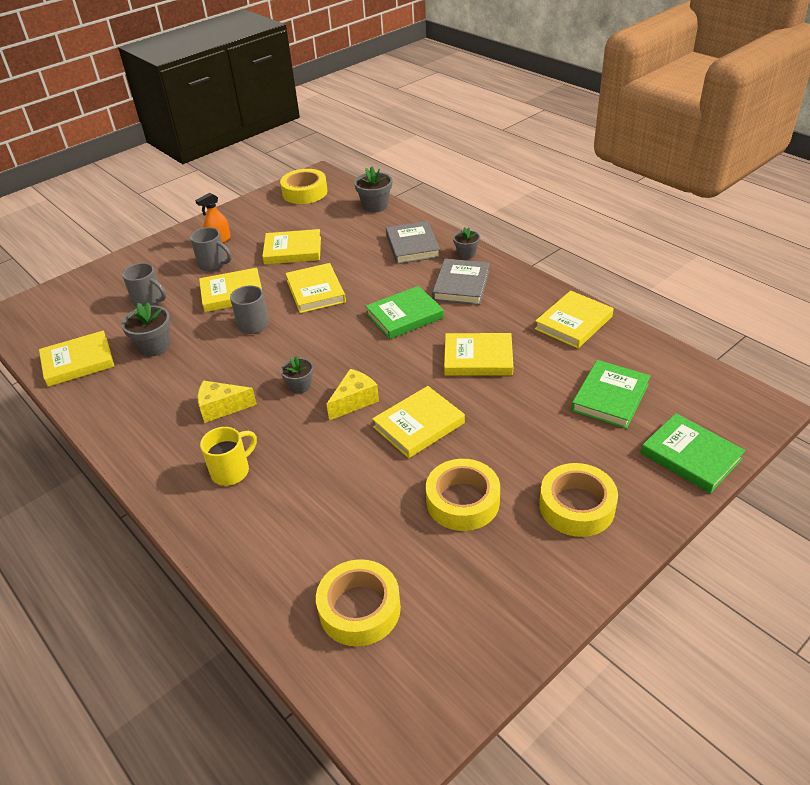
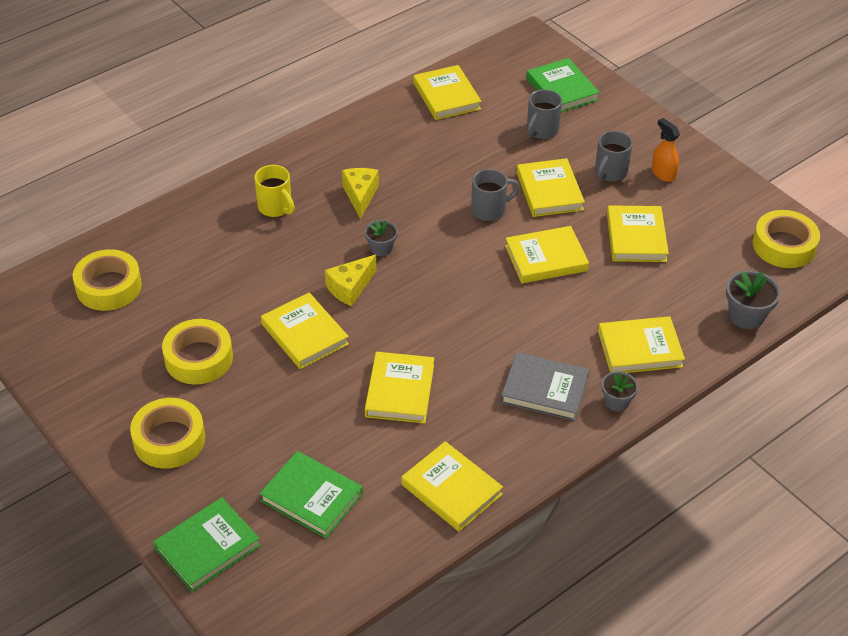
camera: 90 degrees right, 5 degrees up
(154, 346) = (462, 143): grey flower pot -> none
(354, 401) = (350, 288): yellow cheese -> yellow cheese turned 90 degrees clockwise
(404, 316) = (487, 333): green book -> green book (562, 89)
(412, 246) = (640, 349): grey book -> yellow book

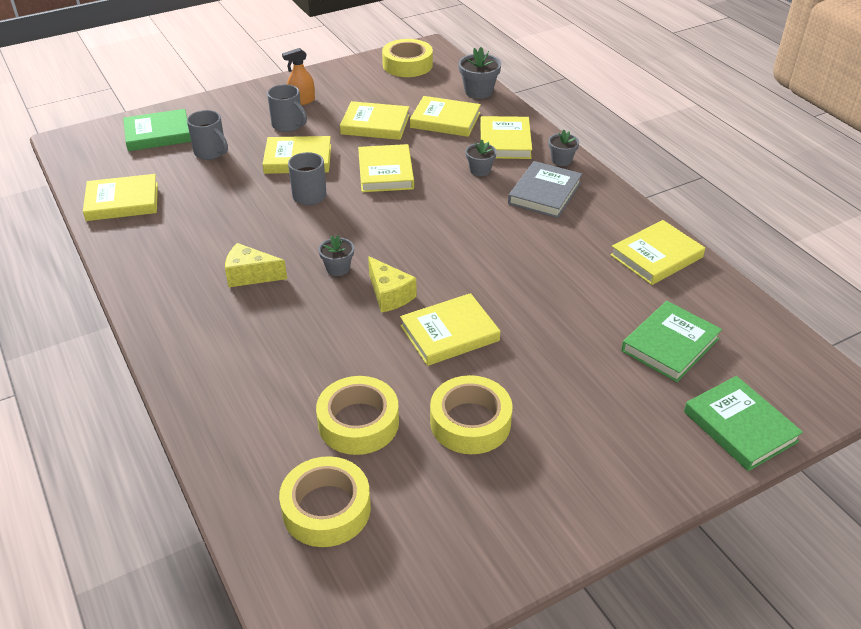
camera: 80 degrees left, 5 degrees down
(169, 439) = (592, 453): yellow tape -> yellow tape (358, 422)
(275, 207) = (240, 342): yellow mug -> none
(399, 391) = (537, 275): yellow book -> yellow book (445, 120)
(573, 332) = (480, 170): none -> grey flower pot

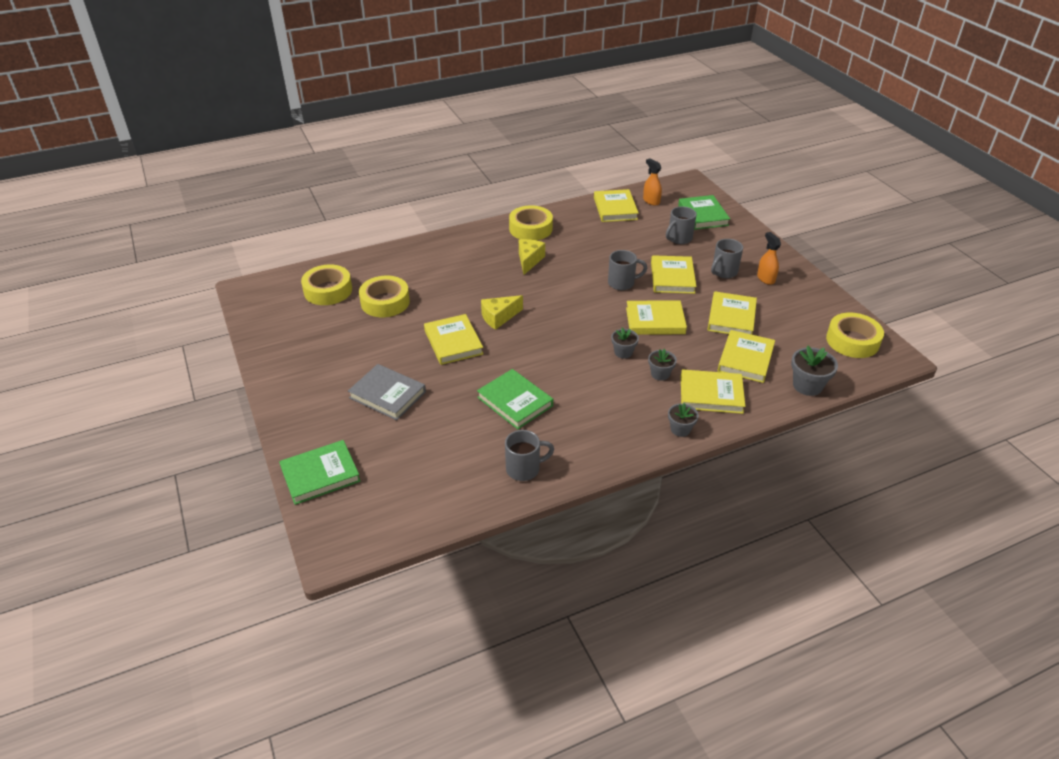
camera: 95 degrees right, 0 degrees up
(110, 172) = (651, 201): none -> orange spray bottle
(338, 268) = (531, 296): grey flower pot -> grey flower pot (623, 352)
(470, 422) = (370, 345): yellow tape -> yellow tape (530, 228)
(544, 193) = (624, 410): grey book -> grey book (387, 395)
(656, 256) = (524, 469): yellow book -> grey mug
(670, 345) = (413, 454): green book -> green book (515, 401)

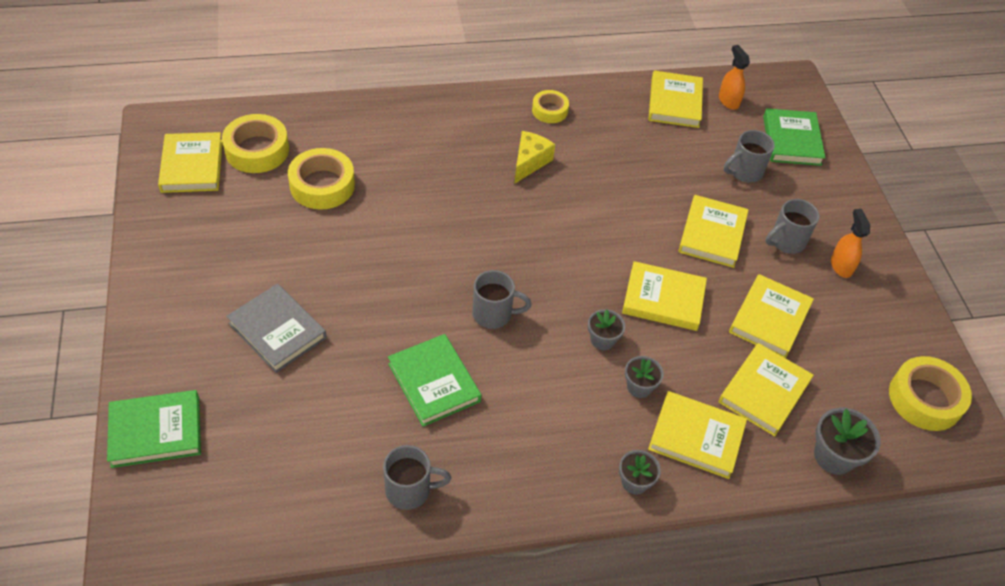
camera: 10 degrees right, 10 degrees up
(453, 342) = (387, 269): yellow book -> yellow book (192, 166)
(499, 317) = (459, 244): yellow cheese -> none
(530, 228) = (549, 110): yellow tape -> yellow tape, size x0.61
(622, 283) = (640, 227): grey mug -> grey mug (493, 314)

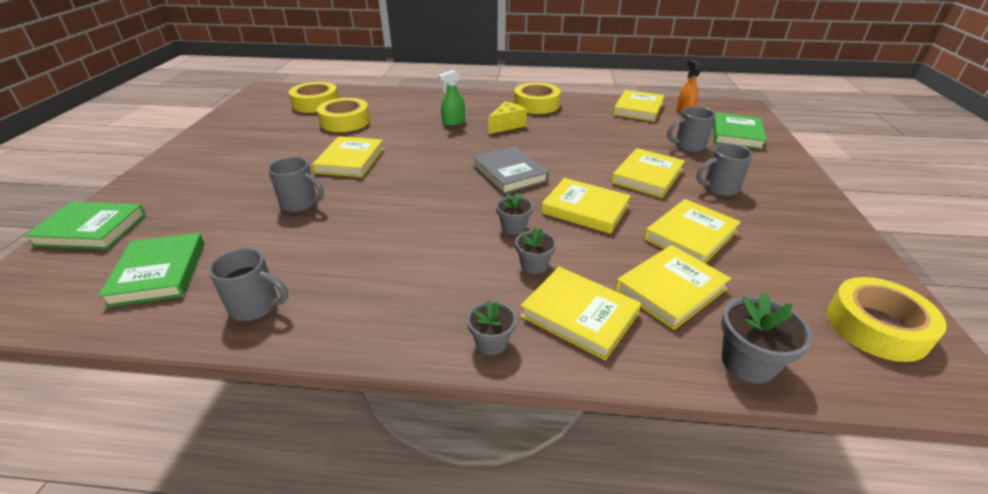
camera: 20 degrees right, 15 degrees down
(192, 166) = (267, 106): yellow book -> yellow book (350, 160)
(277, 331) = (244, 186): grey book -> grey book (509, 173)
(434, 382) = (341, 233): green book -> green book (159, 273)
(461, 165) = (453, 122): none -> green spray bottle
(493, 314) = (424, 199): grey mug -> grey mug (300, 204)
(549, 110) = (536, 105): yellow tape -> yellow tape, size x1.64
(841, 266) = (775, 209): orange spray bottle -> none

